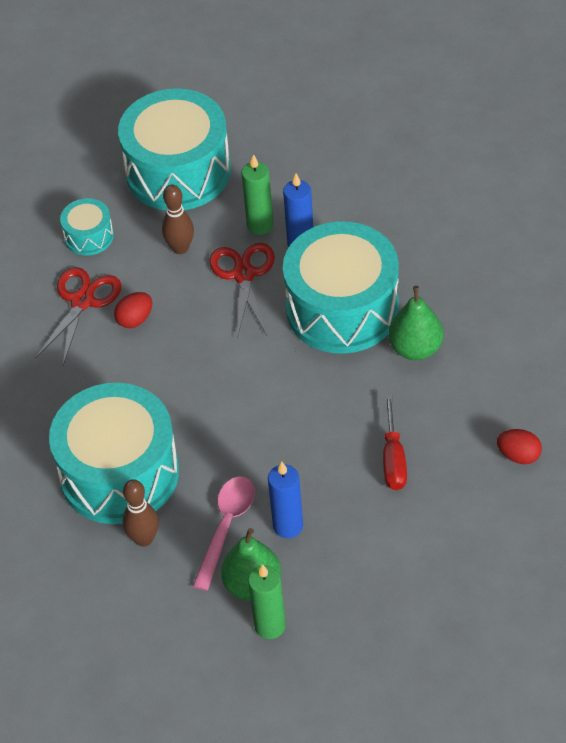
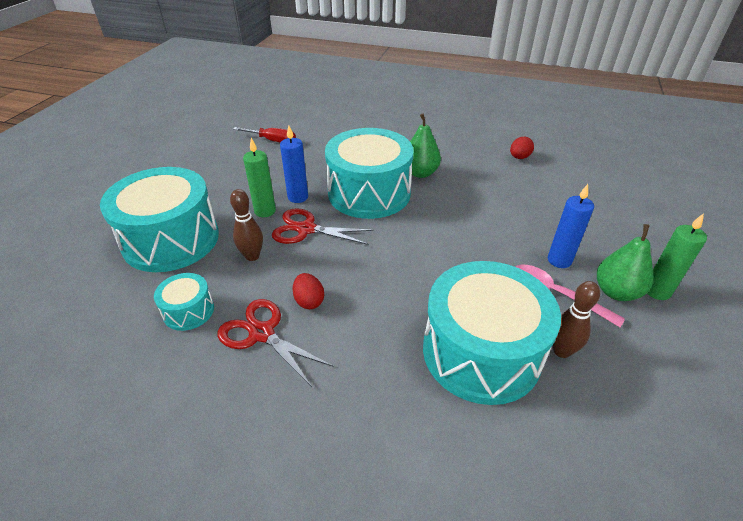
camera: 75 degrees left, 10 degrees down
(393, 458) = (508, 200): red screwdriver -> red screwdriver (272, 140)

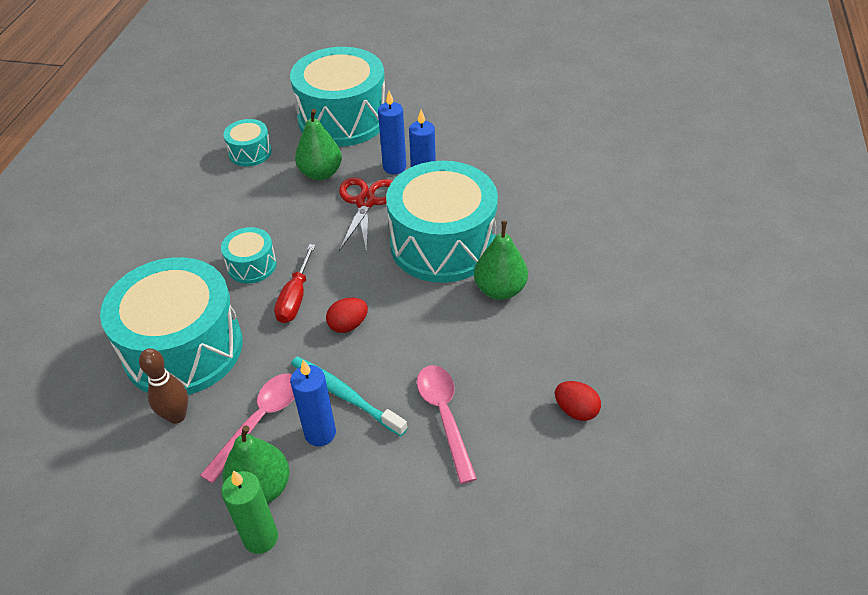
camera: 85 degrees right, 5 degrees up
(252, 256) = (321, 173): brown bowling pin -> green pear
(262, 333) = (221, 199): red scissors -> none
(265, 211) = (394, 167): green candle -> blue candle
(272, 140) = (545, 144): red screwdriver -> red screwdriver (295, 297)
(309, 301) = (258, 221): red egg -> red egg (348, 325)
(373, 304) = (252, 265): none -> turquoise drum
(522, 247) = (345, 395): none -> turquoise toothbrush
(532, 203) = (444, 415): none -> pink spoon

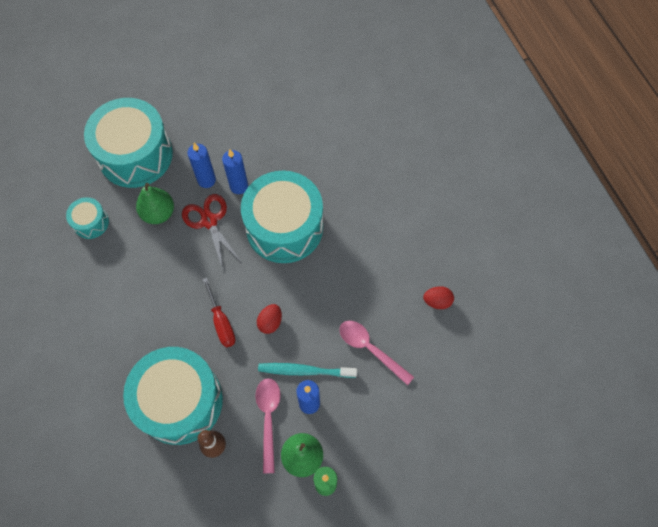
camera: 35 degrees left, 20 degrees up
(252, 265) = (172, 315): turquoise drum -> none
(500, 290) = (343, 243): green pear -> none

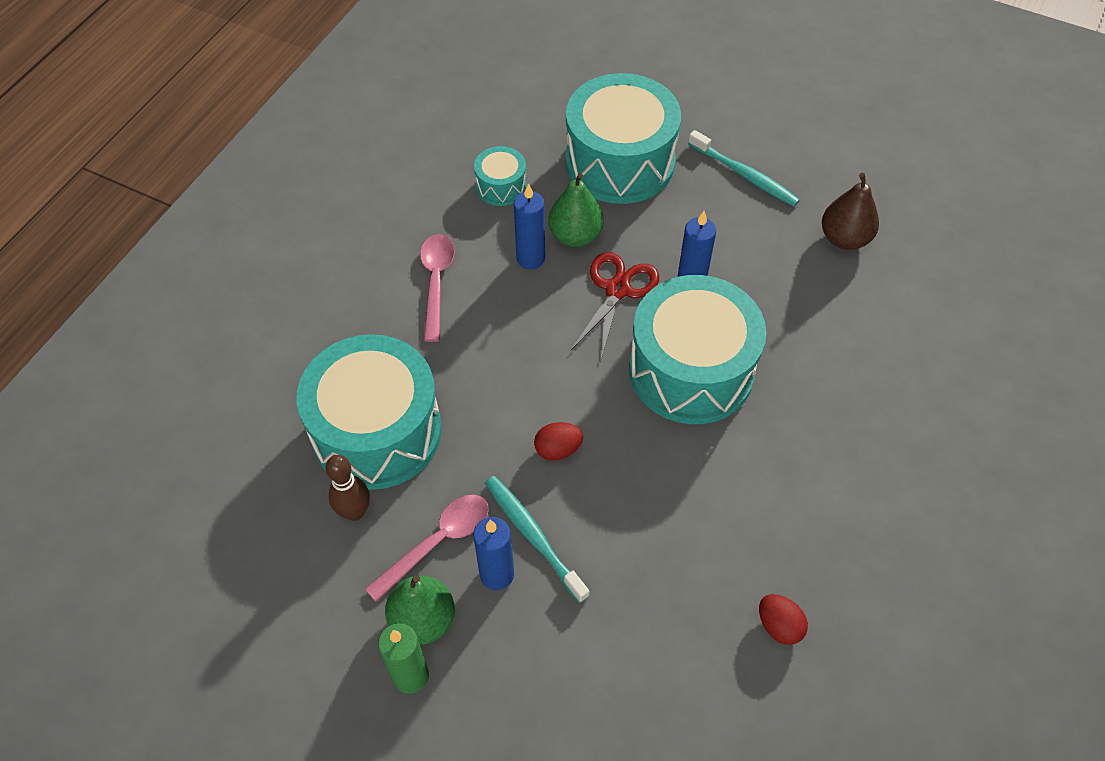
camera: 50 degrees right, 10 degrees down
(202, 108) = (744, 175): none -> turquoise toothbrush
(206, 180) = (663, 248): blue candle -> blue candle (530, 258)
(221, 322) = (509, 398): red screwdriver -> none
(280, 100) = (844, 238): none -> brown pear
(370, 348) = (633, 591): pink spoon -> pink spoon (436, 282)

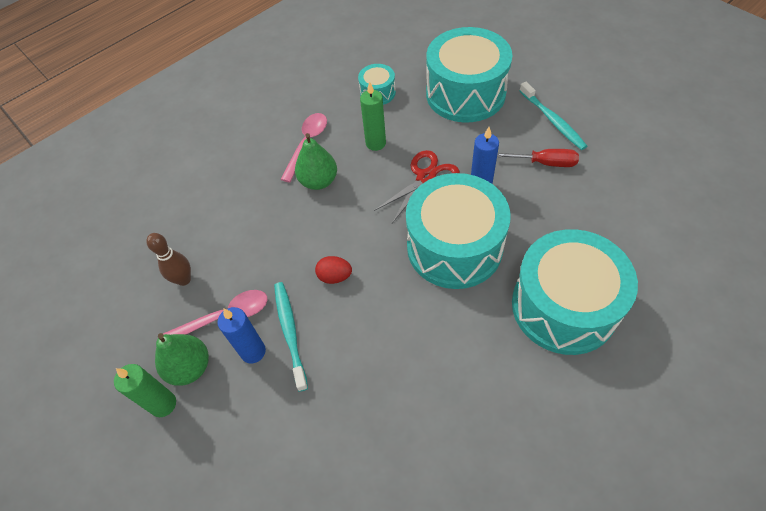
camera: 25 degrees right, 0 degrees up
(377, 431) = (223, 230): turquoise drum -> turquoise drum (563, 306)
(530, 258) = (375, 143): blue candle -> green candle
(575, 236) = (413, 135): green pear -> green pear (318, 181)
(756, 234) = (544, 163): none -> red screwdriver
(779, 626) = (439, 460): red egg -> none
(844, 238) = (612, 181): brown pear -> none

